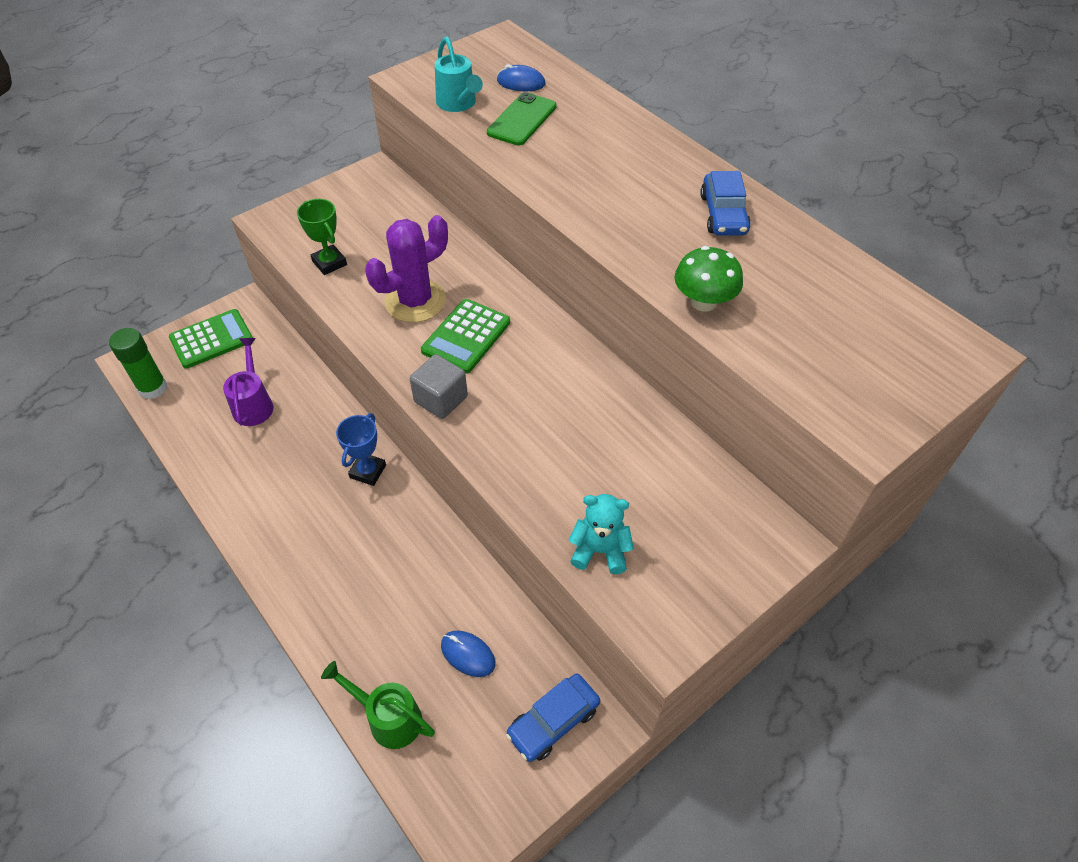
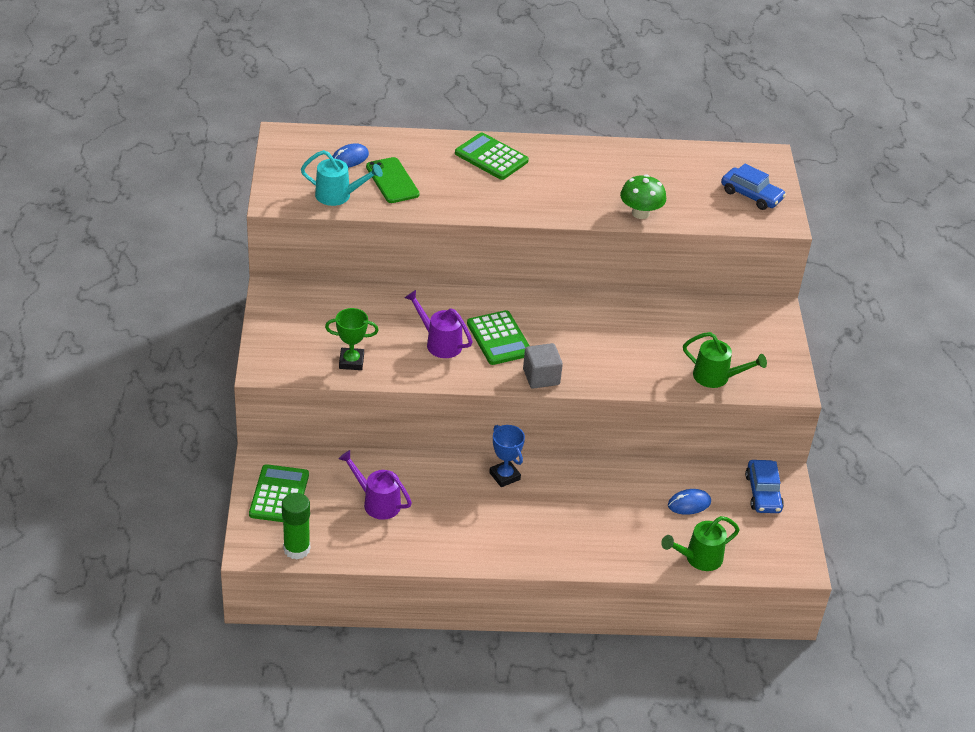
camera: 55 degrees left, 10 degrees down
(415, 301) = (439, 343): purple cactus -> purple watering can
(600, 550) = (716, 377): turquoise teddy bear -> green watering can
(644, 155) = (491, 157): none -> green calculator
(723, 214) = (580, 163): blue car -> blue car (751, 195)

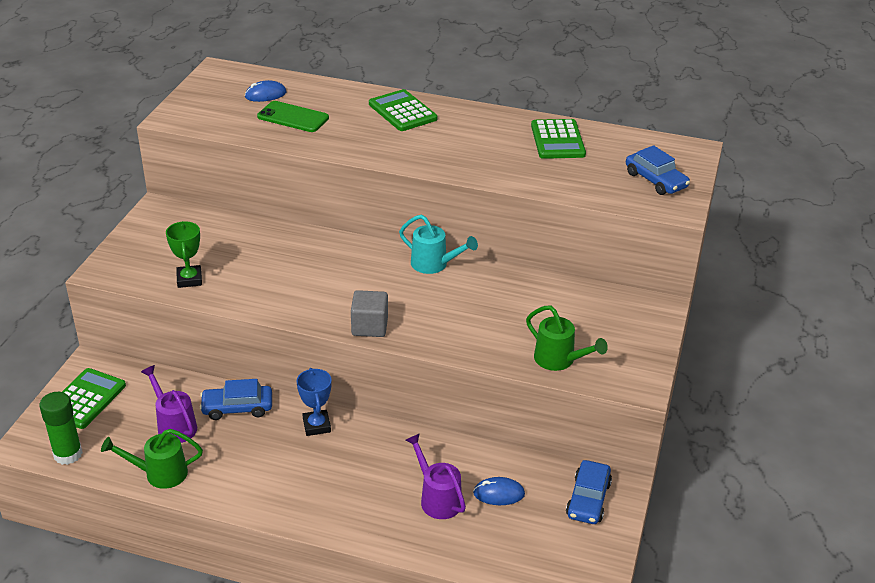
camera: 20 degrees right, 5 degrees down
(338, 196) = (233, 122): turquoise watering can -> turquoise watering can (434, 264)
(351, 361) = (189, 279): green trophy -> green trophy turned 60 degrees clockwise
(392, 181) = (293, 117): green phone -> green phone turned 60 degrees counterclockwise
(424, 474) = (237, 408): none -> blue car
(439, 343) = (286, 277): purple watering can -> purple watering can (437, 498)
(499, 338) = (348, 283): green calculator -> green calculator (557, 140)
(640, 213) = (525, 179): green mushroom -> none
(698, 558) = (480, 555): green watering can -> green watering can (159, 473)

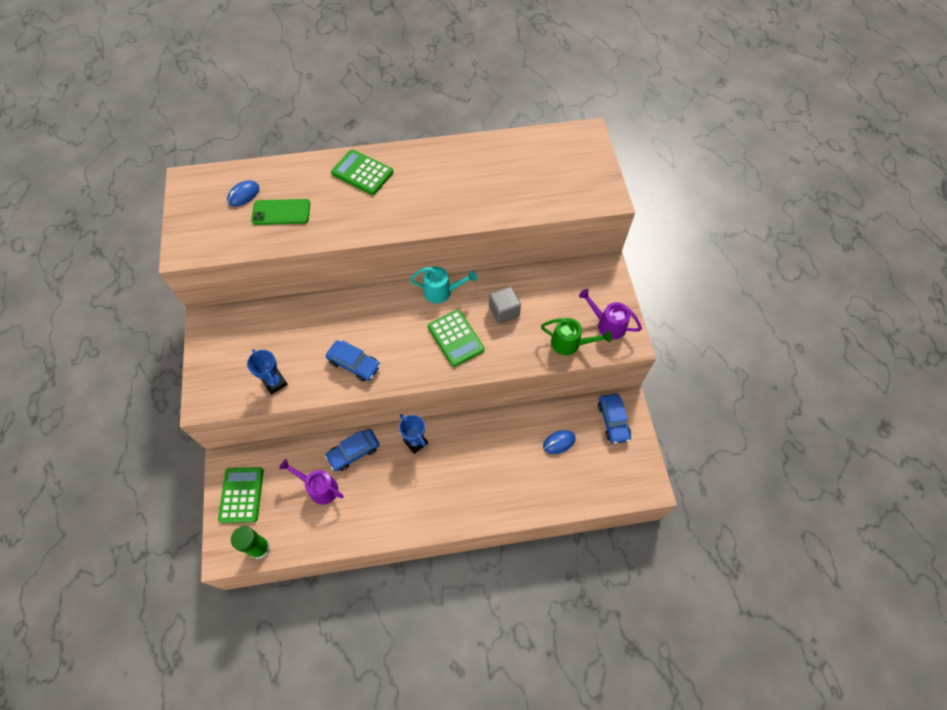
camera: 25 degrees left, 25 degrees up
(159, 473) = (334, 533): green watering can -> none
(189, 279) = (275, 382): green trophy -> blue trophy
(369, 326) = (430, 370): grey cube -> grey cube (504, 311)
(437, 498) = (524, 464): purple watering can -> purple watering can (607, 324)
(557, 140) = (491, 160): green calculator -> green calculator (455, 338)
(655, 180) = (579, 175): blue car -> blue car (354, 364)

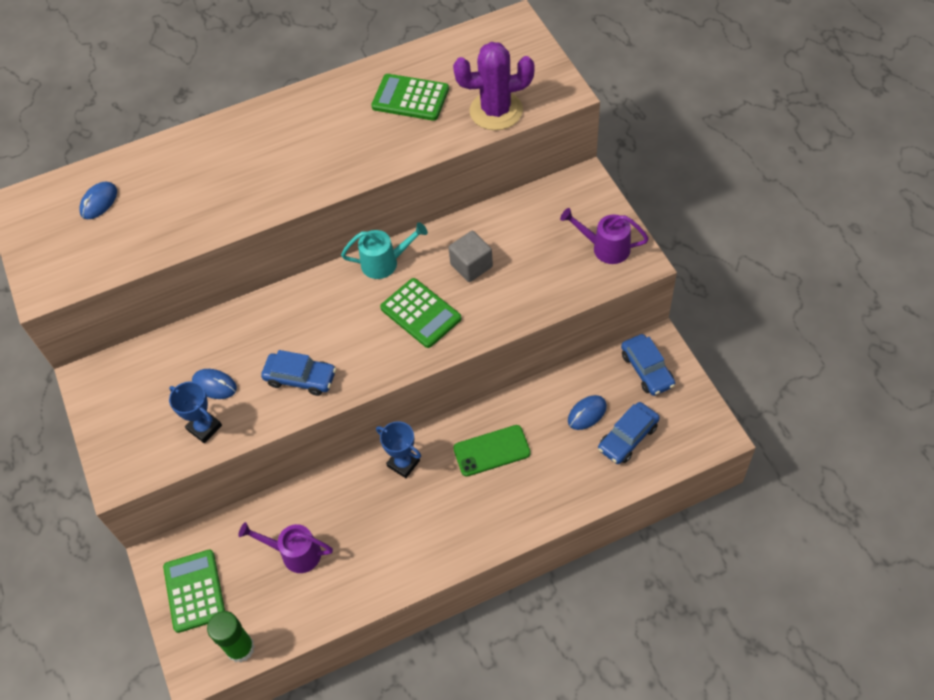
camera: 10 degrees left, 5 degrees down
(281, 212) = (156, 211): green phone -> green phone (491, 451)
(292, 352) = (214, 385): none -> blue mouse
(354, 452) = (326, 498): blue car -> blue car (628, 437)
(362, 173) = (244, 138): green calculator -> green calculator (410, 98)
(553, 200) = (496, 111): none -> purple cactus
(570, 344) = (566, 282): green watering can -> none

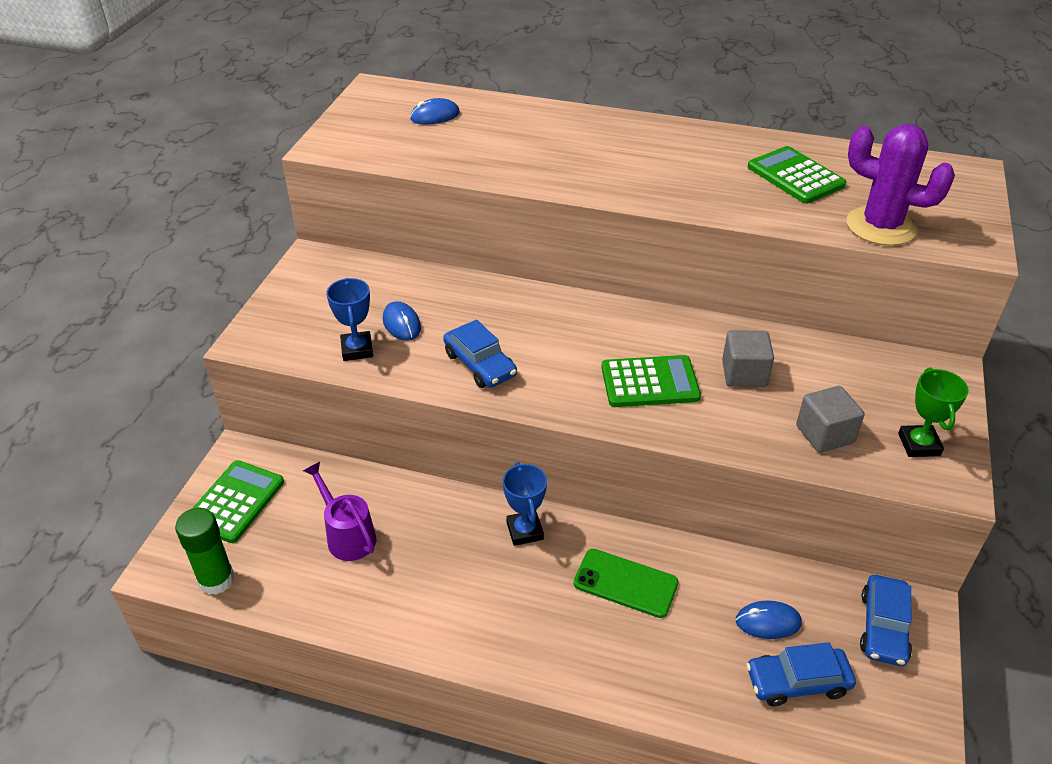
camera: 35 degrees right, 15 degrees down
(385, 262) = (656, 322): turquoise watering can -> none
(420, 313) = (650, 382): green calculator -> green calculator turned 90 degrees counterclockwise
(550, 278) = (824, 434): none -> grey cube
(605, 248) = (919, 444): purple watering can -> green trophy

